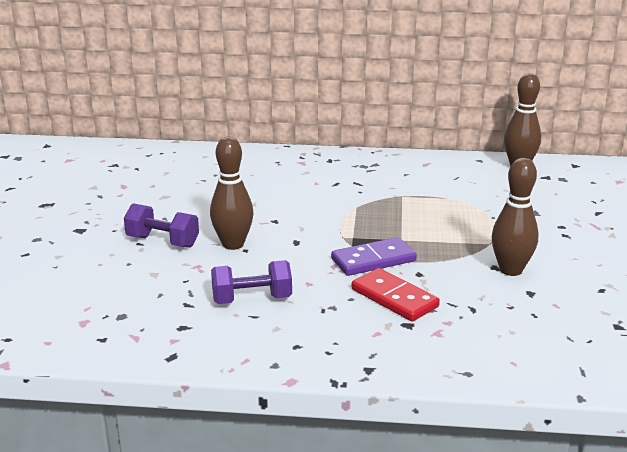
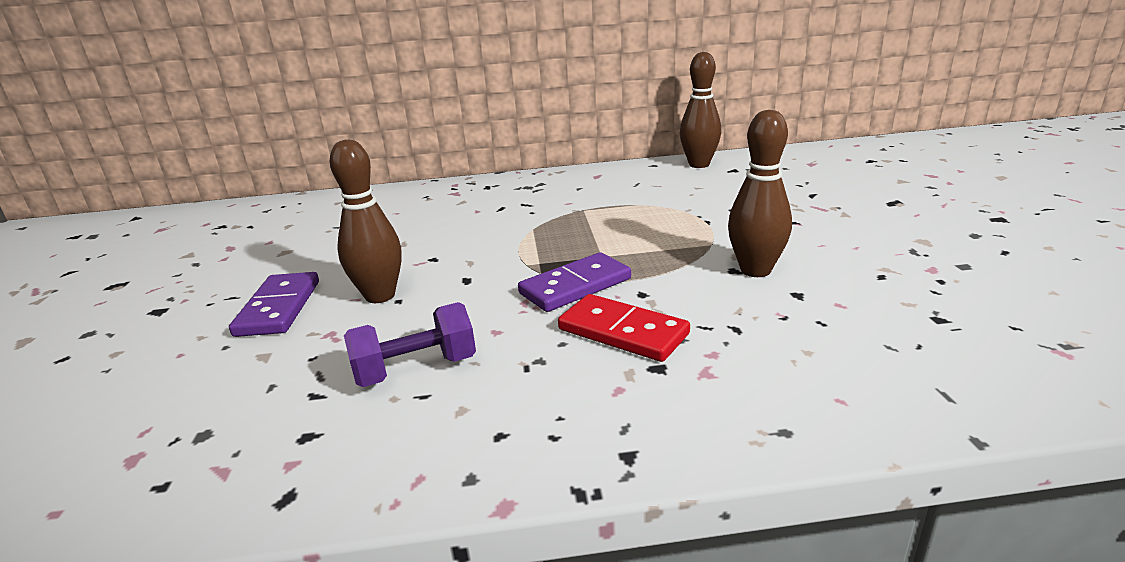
camera: 10 degrees left, 0 degrees up
(163, 242) = (279, 308): purple dumbbell -> purple domino

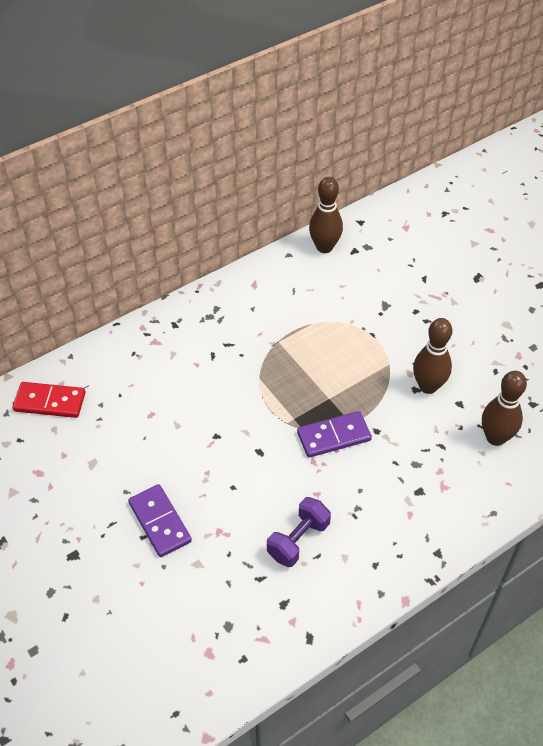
camera: 30 degrees left, 25 degrees up
(380, 296) = (217, 487): brown bowling pin -> brown bowling pin (495, 437)
(575, 286) = (334, 436): purple domino -> purple domino turned 45 degrees clockwise
(623, 332) = (386, 469): red domino -> red domino (50, 402)

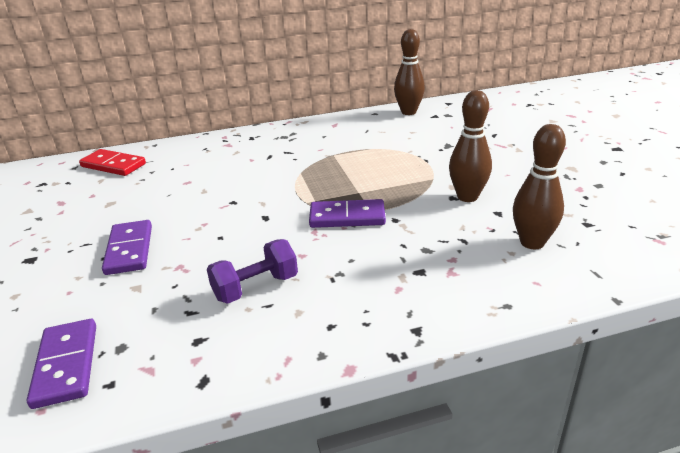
camera: 20 degrees right, 20 degrees down
(198, 652) = (66, 365): none -> purple domino

